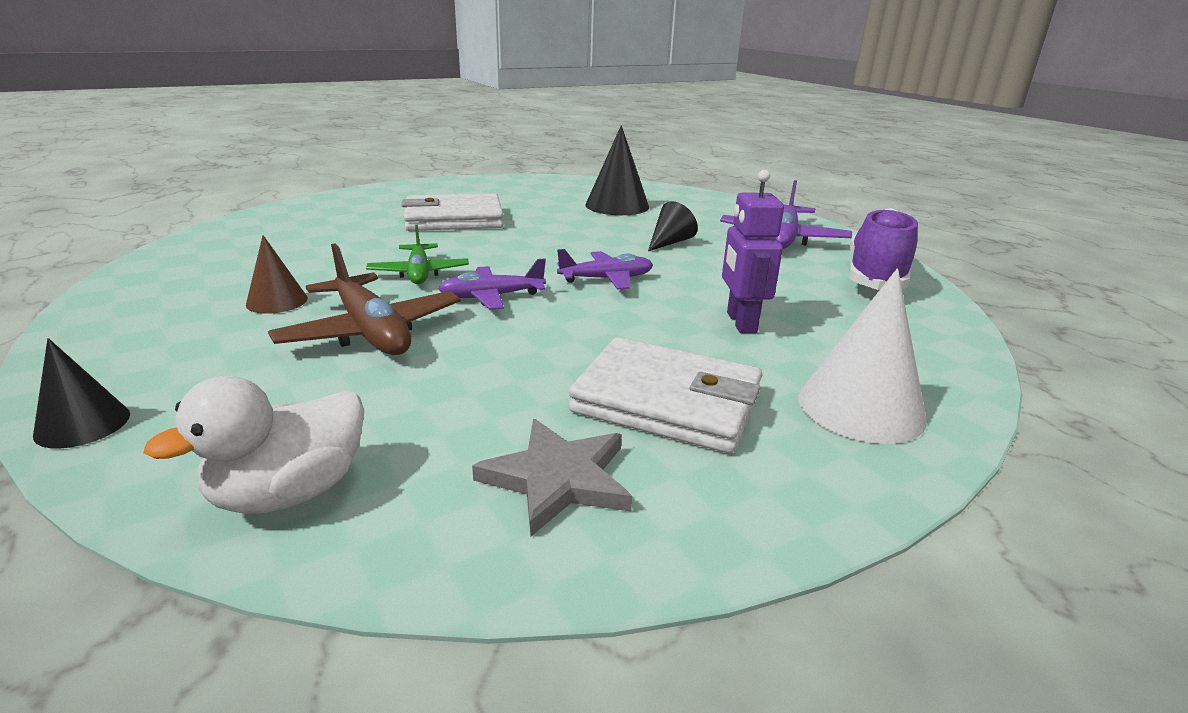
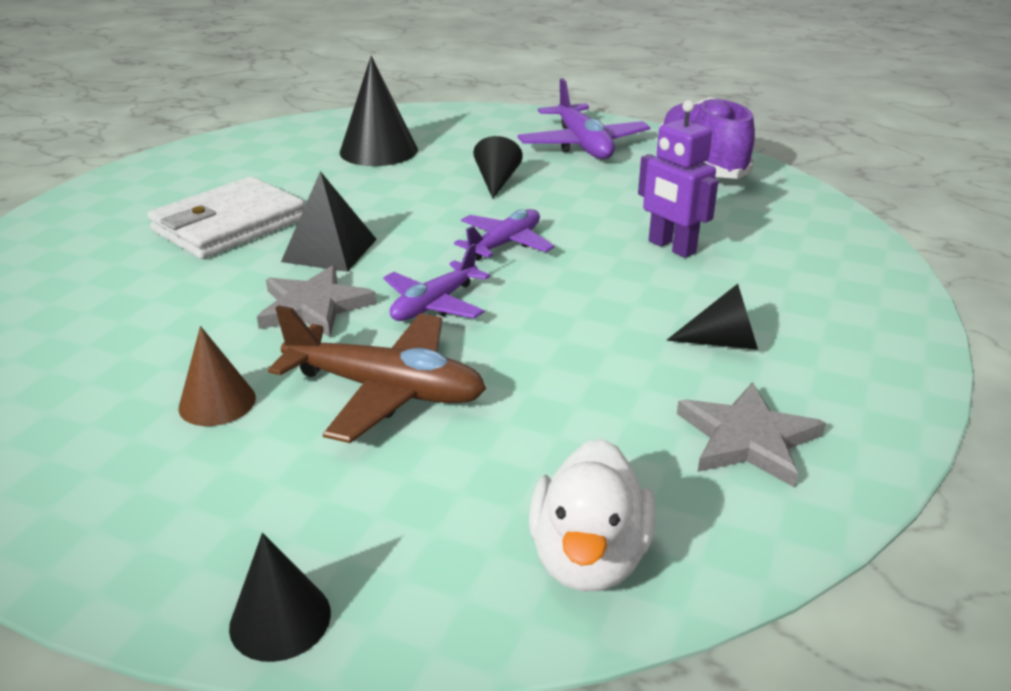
camera: 35 degrees left, 5 degrees up
(419, 273) = (314, 306): green plane -> grey star
(485, 248) = (330, 250): none -> black pyramid
(667, 402) = (723, 342): white wallet -> black cone
(860, 407) = (838, 289): white cone -> none

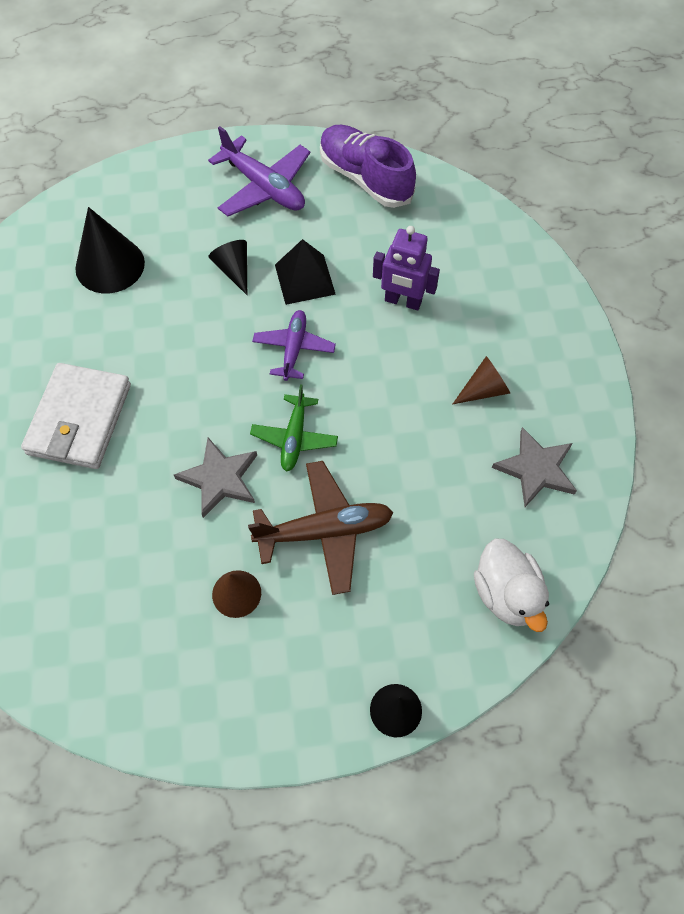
camera: 30 degrees left, 30 degrees up
(330, 250) = (179, 413): black pyramid -> black pyramid (305, 279)
(434, 304) = (294, 438): purple plane -> green plane
(723, 342) = (484, 390): black cone -> brown cone

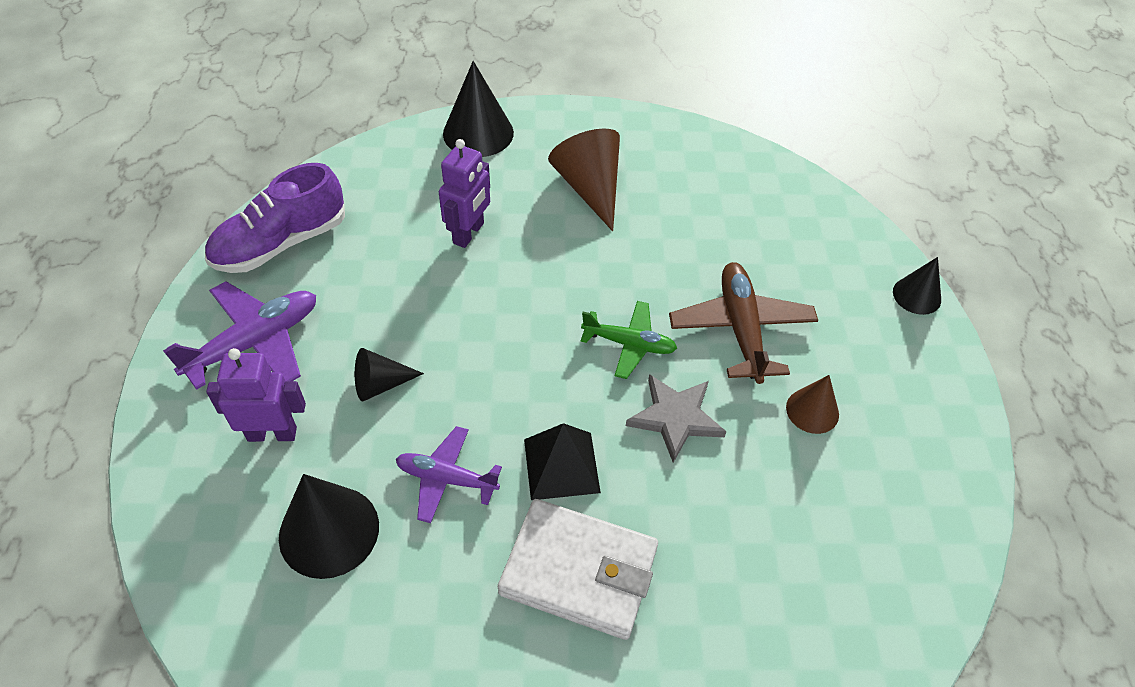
camera: 85 degrees left, 10 degrees down
(185, 216) = (272, 433): none -> purple robot
(294, 349) = (512, 334): purple plane -> purple plane (446, 479)
(305, 279) = (415, 315): black pyramid -> black pyramid (561, 465)
(484, 390) = (590, 188): brown cone -> brown cone, size x1.69
(507, 594) = (802, 206): white duck -> none
(536, 469) = (679, 167): grey star -> none
(537, 288) = (478, 133): none -> black cone

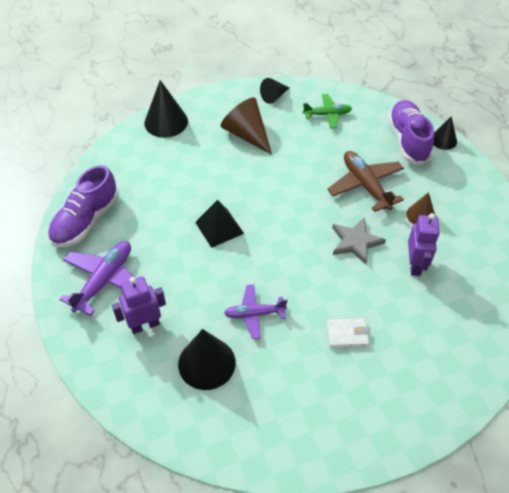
camera: 20 degrees left, 0 degrees up
(381, 384) = (190, 278): black cone -> black cone (274, 96)
(469, 233) = (193, 180): purple robot -> purple robot (415, 265)
(561, 465) = (310, 286): black pyramid -> black pyramid (219, 227)
(578, 571) = (347, 334): white wallet -> white wallet, size x0.52
(629, 344) = (312, 212): green plane -> green plane (327, 114)
(853, 277) = (408, 140): none -> purple shoe

